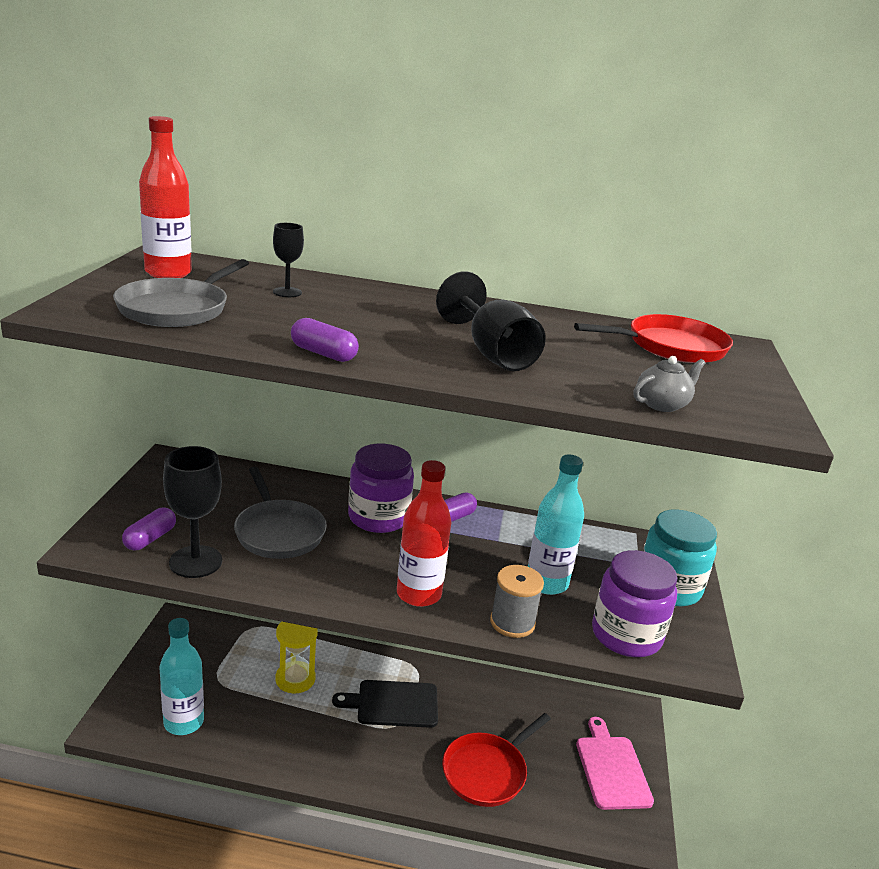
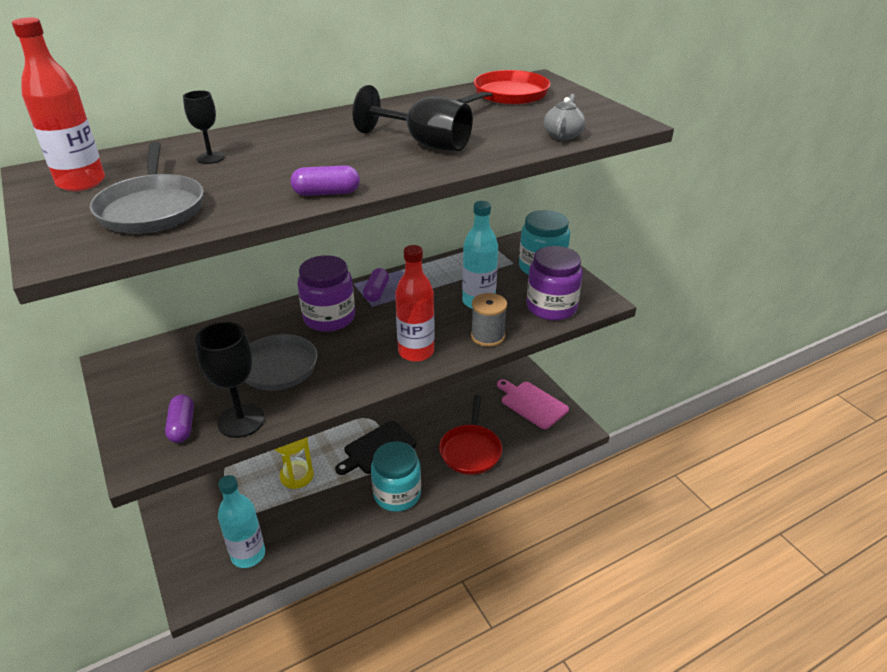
camera: 35 degrees left, 10 degrees up
(366, 763) = (397, 494): none -> turquoise jar

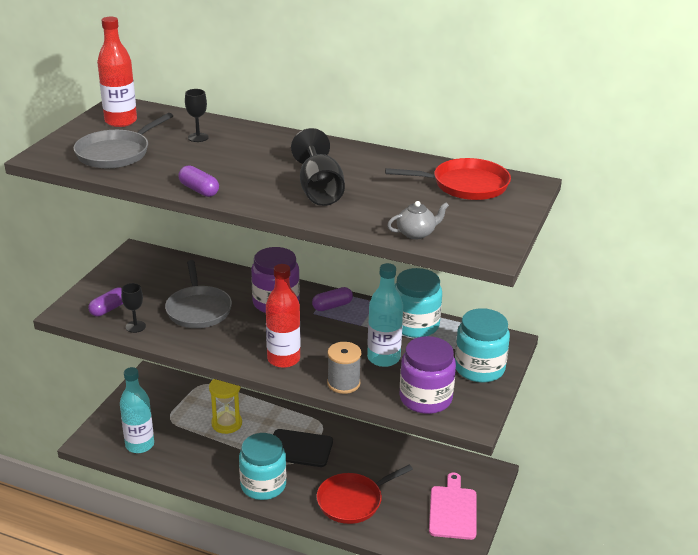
camera: 50 degrees right, 5 degrees down
(241, 421) = (135, 326): black goblet -> black goblet, size x0.55
(455, 267) = (415, 325): none -> turquoise jar

